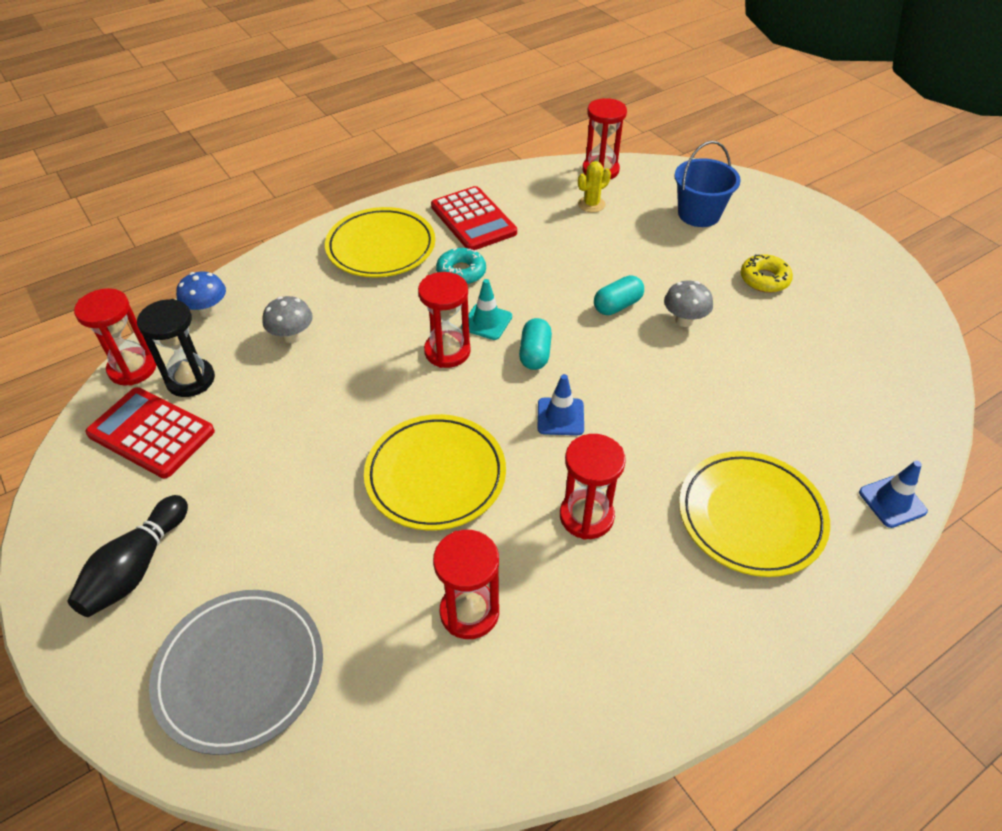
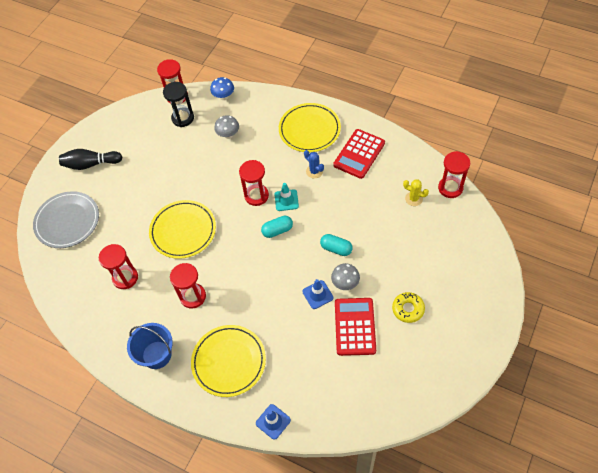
camera: 65 degrees right, 10 degrees up
(151, 433) = (149, 125): red calculator -> red calculator (355, 326)
(461, 272) = (314, 171): turquoise donut -> blue cactus
(560, 417) = (243, 260): blue traffic cone -> blue traffic cone (317, 294)
(699, 214) = (445, 254): blue bucket -> blue bucket (156, 355)

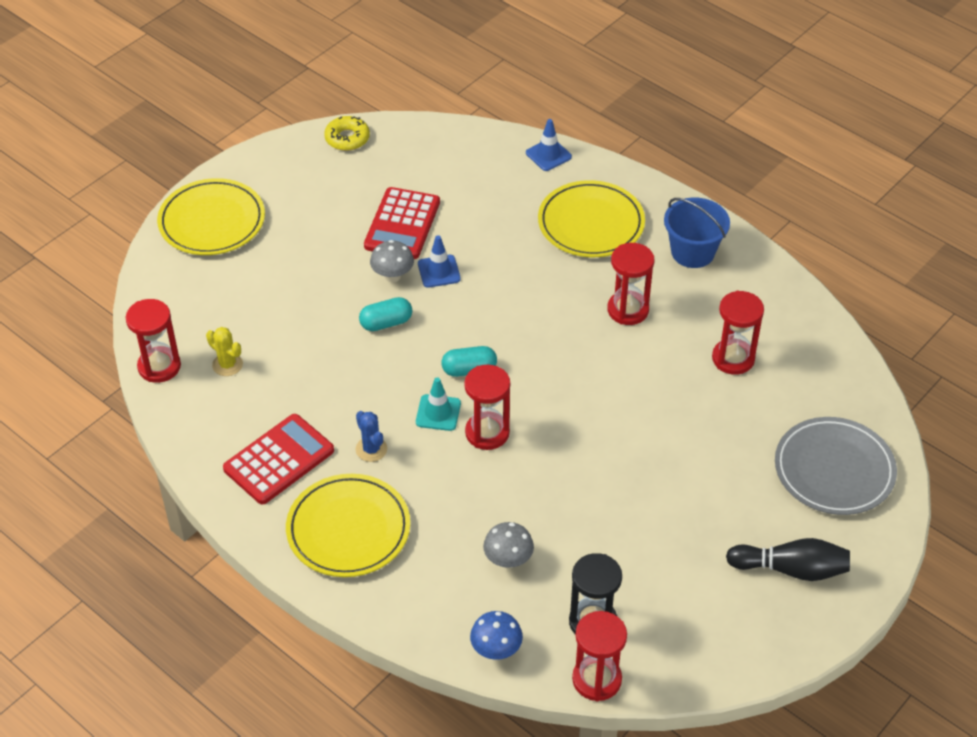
camera: 170 degrees left, 10 degrees down
(183, 231) = (627, 406): yellow plate -> yellow plate (212, 221)
(336, 249) = (386, 323): turquoise capsule -> turquoise capsule turned 60 degrees counterclockwise
(408, 309) = (319, 227): yellow donut -> yellow donut (347, 138)

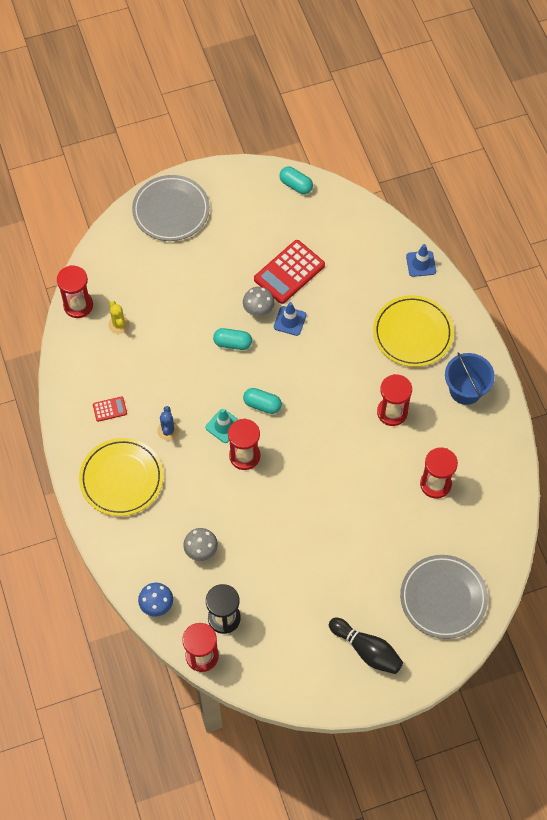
camera: 30 degrees right, 15 degrees up
(212, 221) = (171, 210): yellow plate -> grey plate
(279, 460) = (110, 409): red calculator -> red calculator, size x0.47
(347, 138) = (296, 185): yellow donut -> turquoise capsule

